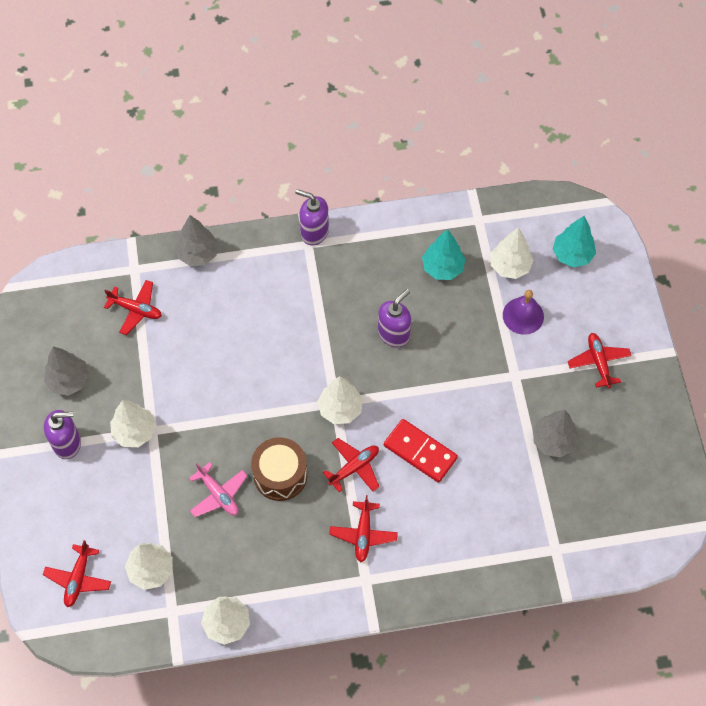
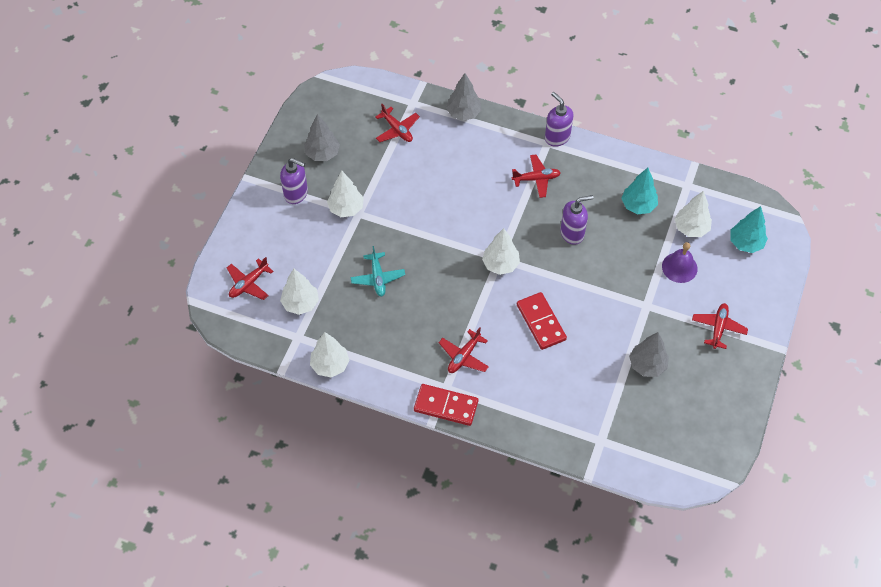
camera: 30 degrees right, 5 degrees down
(218, 494) = (378, 278): pink plane -> turquoise plane
(280, 475) = (429, 287): brown drum -> none
(354, 467) = (485, 308): red plane -> red plane (536, 179)
(378, 600) = (446, 406): none -> red domino

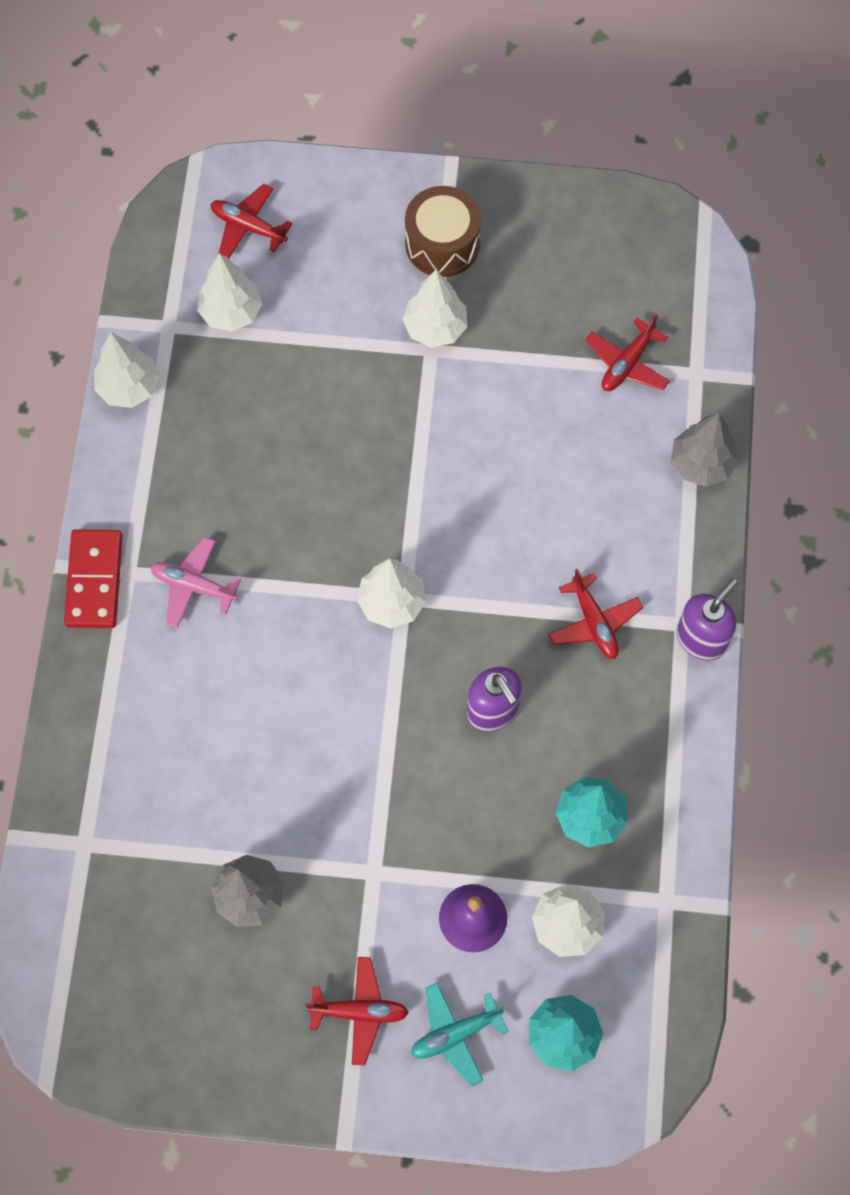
camera: 75 degrees right, 10 degrees up
(296, 193) = (442, 244): purple soap dispenser -> brown drum
(322, 154) = (537, 260): grey tree -> none
(378, 278) = (311, 414): turquoise plane -> turquoise plane (455, 1034)
(464, 356) = (194, 586): red plane -> pink plane
(541, 322) = (292, 696): red domino -> none

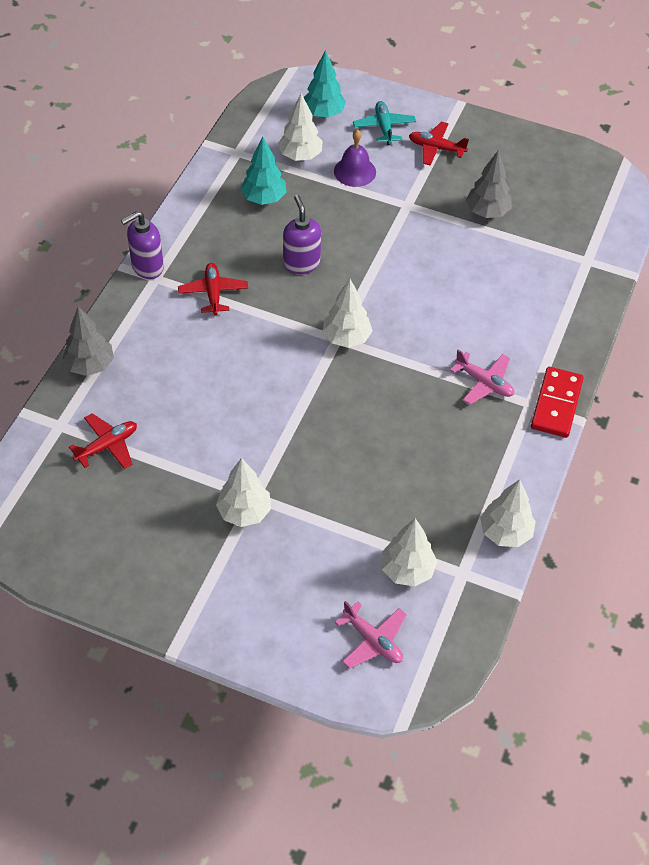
camera: 165 degrees left, 15 degrees down
(248, 227) = (372, 640): red plane -> pink plane
(442, 244) = (211, 578): brown drum -> none
(455, 1034) = (384, 127): turquoise plane -> turquoise plane turned 90 degrees counterclockwise

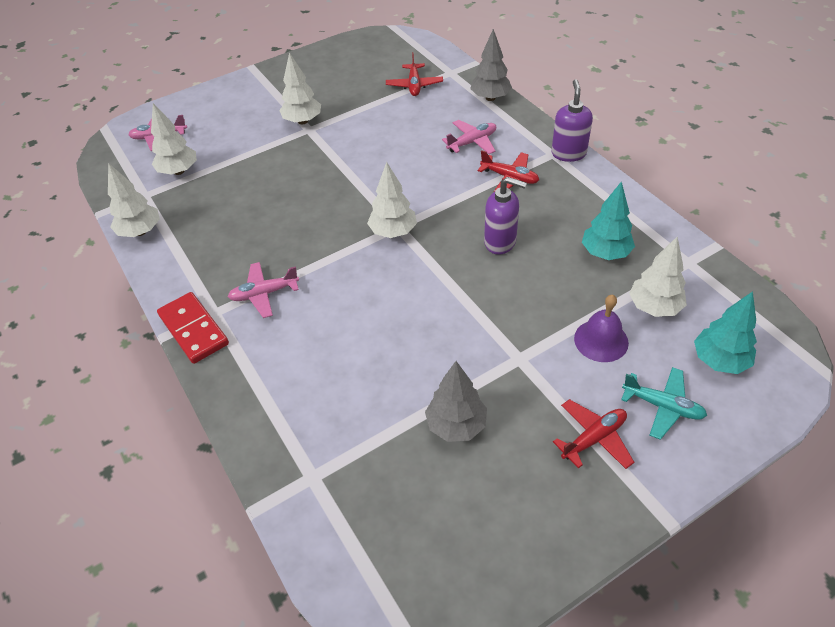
camera: 130 degrees right, 5 degrees down
(179, 344) = (472, 142): none -> pink plane

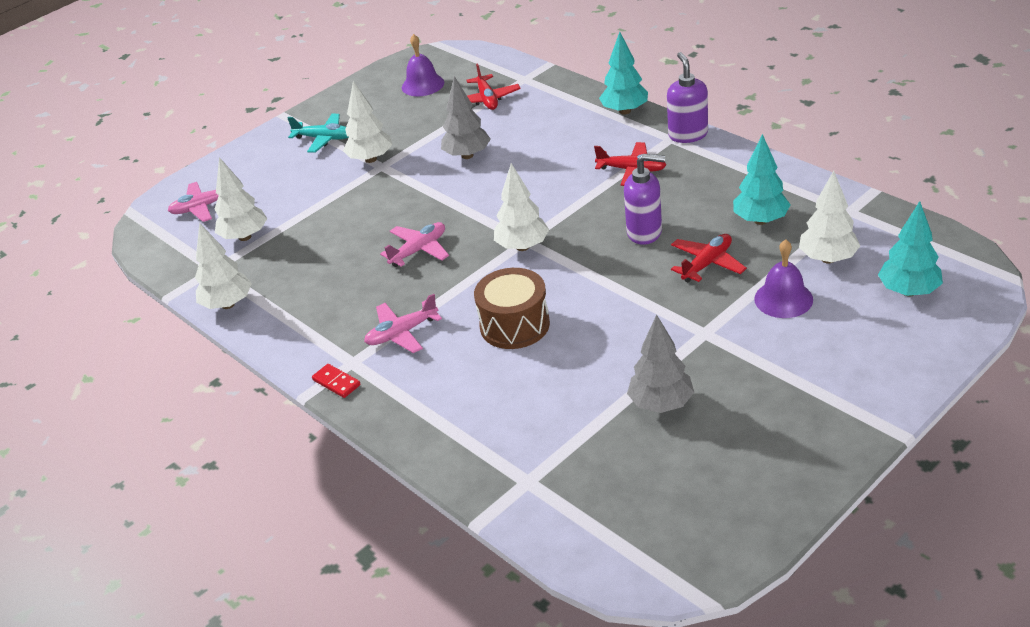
camera: 10 degrees left, 10 degrees down
(194, 329) = (336, 382): red domino -> red domino, size x0.52
(359, 309) = (514, 325): none -> brown drum
(368, 61) = (423, 85): none -> purple bell
(472, 142) = (576, 144): pink plane -> pink plane (419, 250)
(490, 98) = (580, 96): grey tree -> grey tree (467, 155)
(522, 119) = (624, 111): none -> turquoise tree
(594, 438) = (805, 384): red plane -> red plane (707, 264)
(662, 406) = (865, 342): turquoise plane -> turquoise plane (324, 139)

